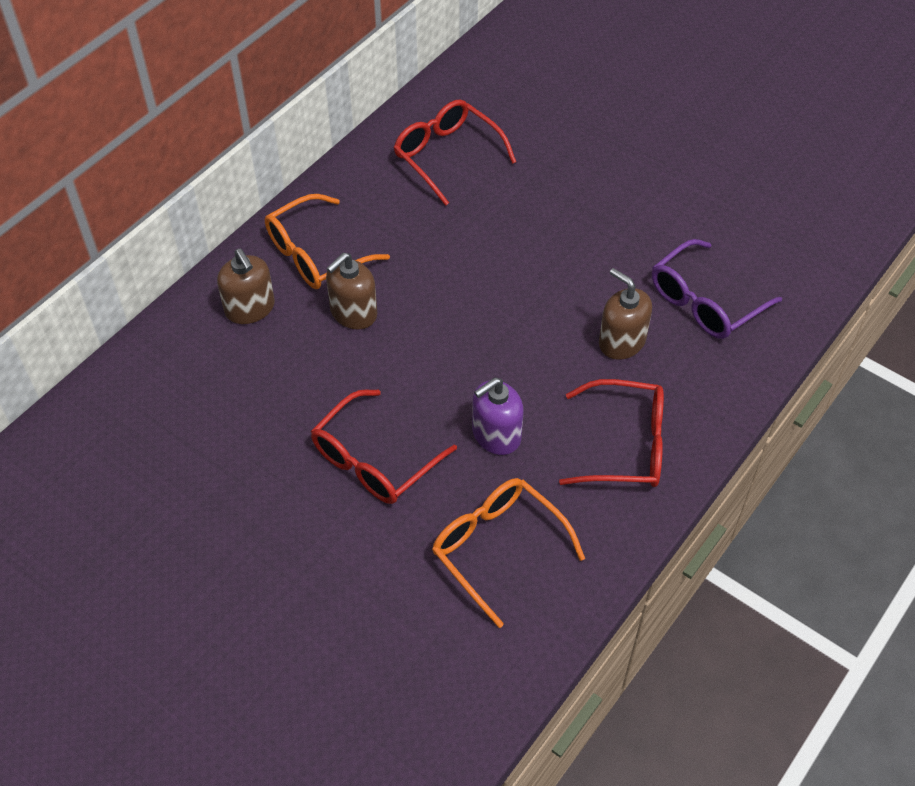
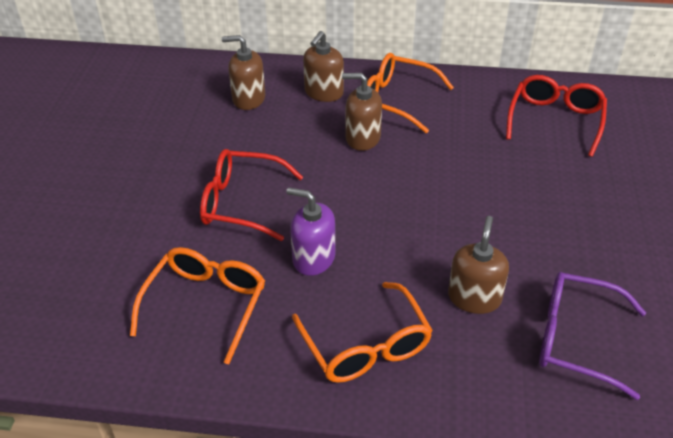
camera: 60 degrees right, 10 degrees down
(202, 380) = (248, 99): none -> brown soap dispenser
(626, 445) = (366, 346): red glasses -> orange glasses

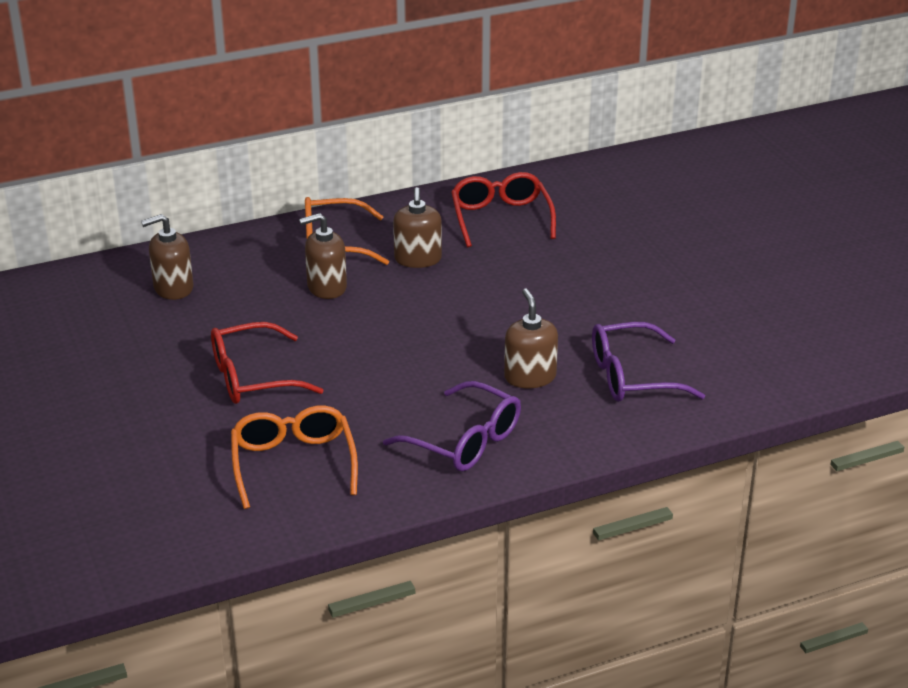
camera: 30 degrees left, 10 degrees down
(313, 258) = (363, 397): purple soap dispenser -> none
(323, 93) = (251, 259): brown soap dispenser -> brown soap dispenser (418, 259)
(366, 346) = (465, 441): orange glasses -> purple glasses

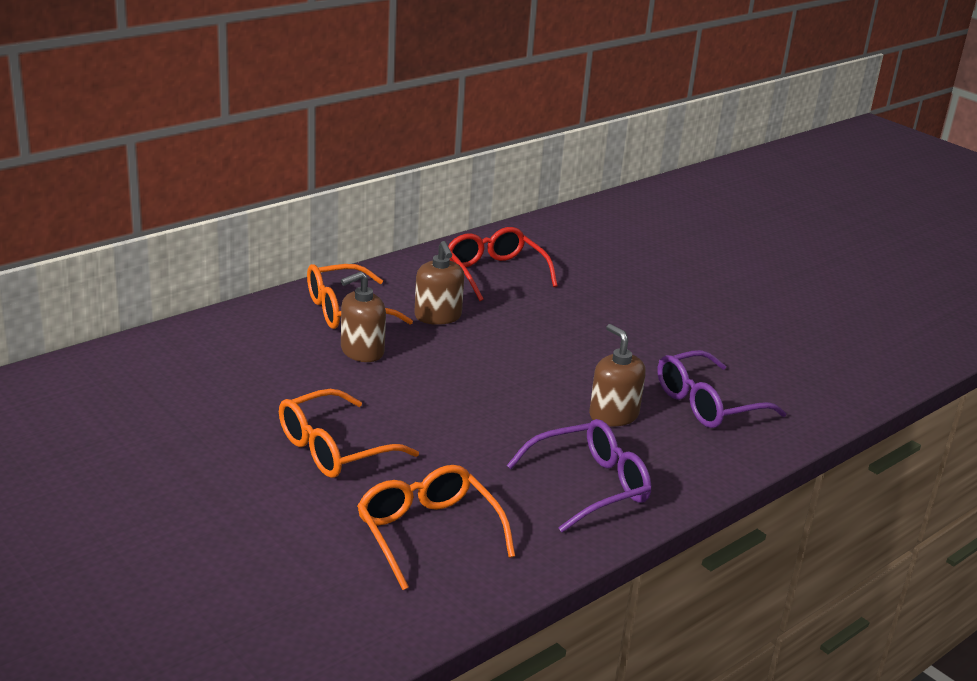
camera: 20 degrees left, 5 degrees down
(173, 288) = (199, 368): brown soap dispenser -> none
(252, 378) = (333, 449): red glasses -> orange glasses
(465, 441) = (590, 486): purple glasses -> purple glasses turned 45 degrees counterclockwise

